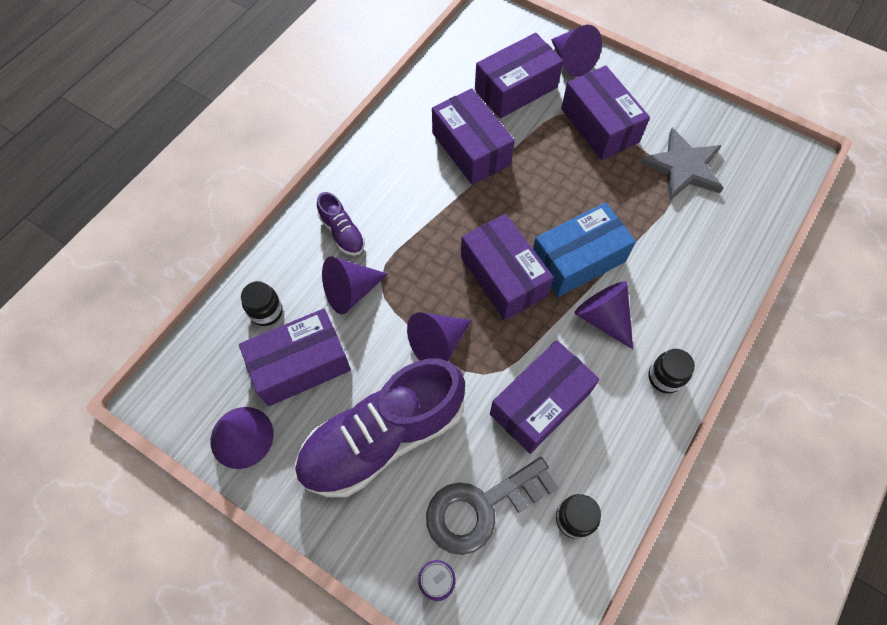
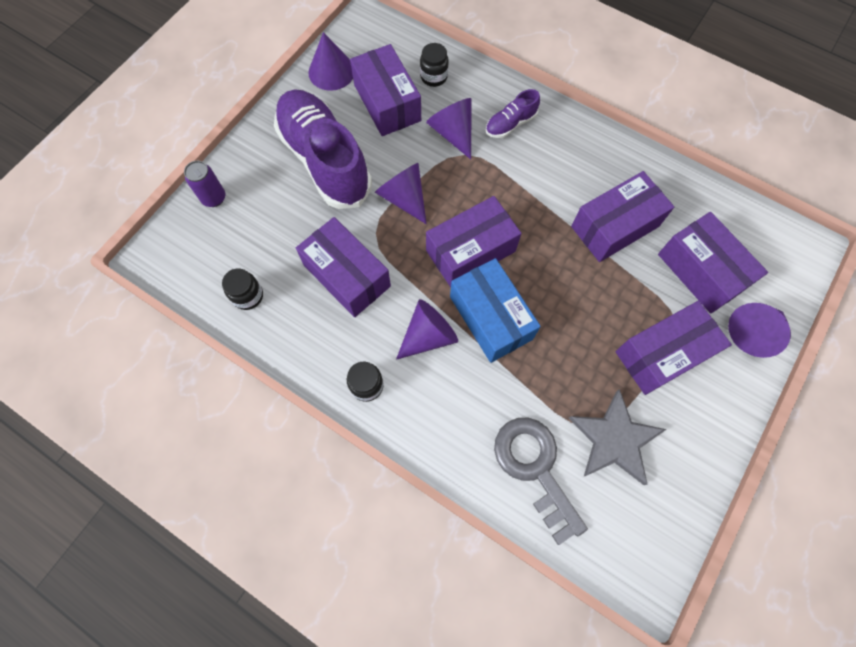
camera: 90 degrees right, 5 degrees up
(481, 508) = (264, 228): grey key -> grey key (535, 468)

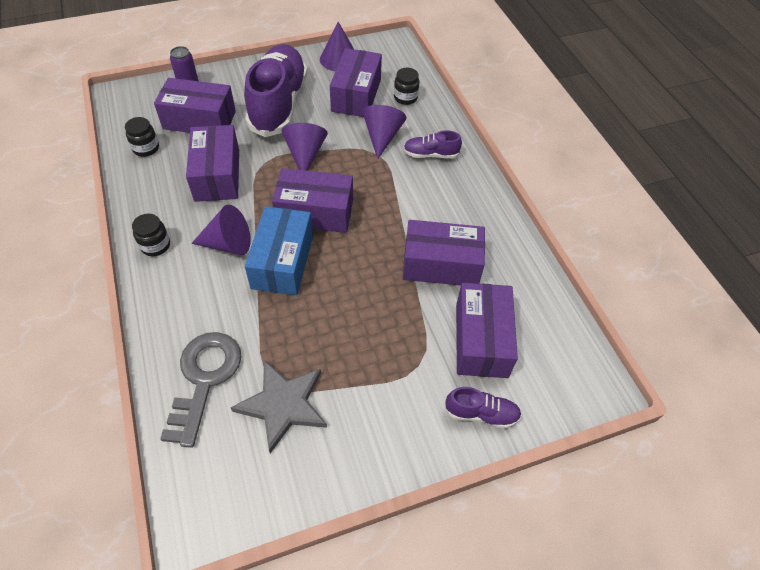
camera: 35 degrees right, 15 degrees down
(663, 354) = (386, 375): purple box -> purple box (199, 120)
(753, 332) = (481, 413): purple cone -> purple shoe

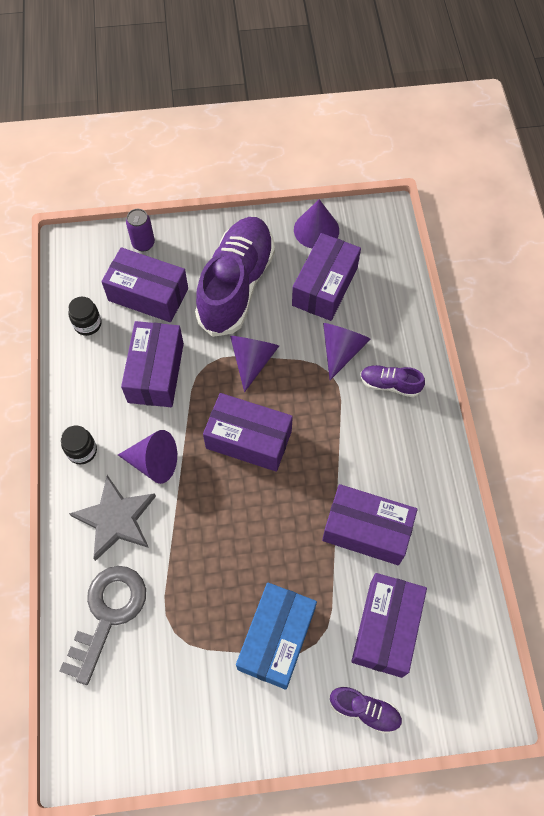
camera: 15 degrees right, 10 degrees up
(283, 262) = (204, 495): blue box -> blue box (276, 639)
(283, 405) = (176, 658): grey star -> grey star (116, 519)
(405, 98) = (380, 299): black jar -> none

